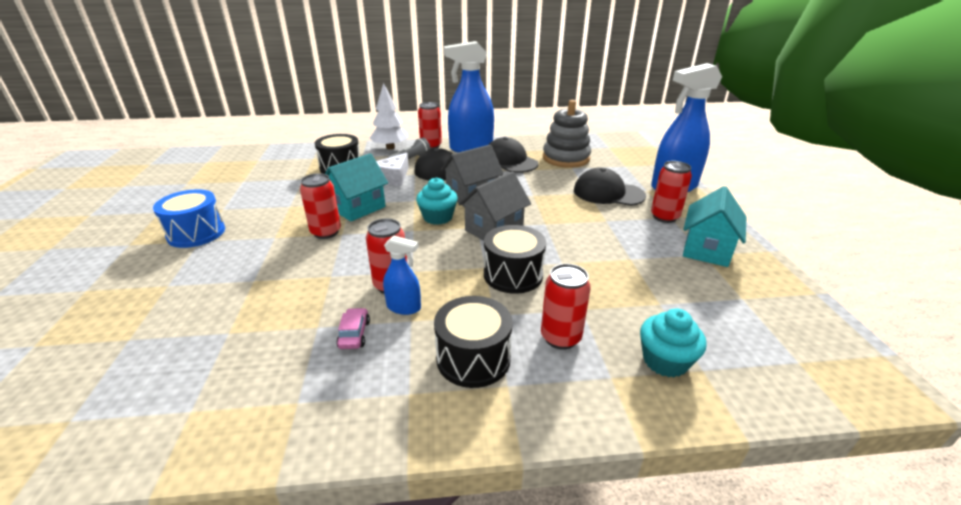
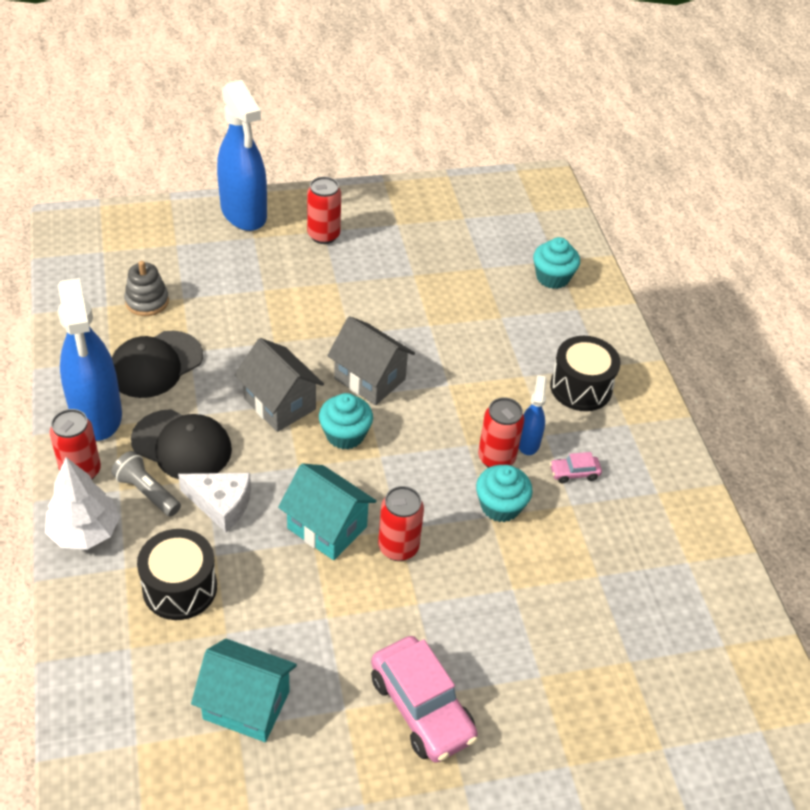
camera: 100 degrees left, 15 degrees up
(196, 233) = (421, 708): blue drum -> pink car
(338, 282) = (500, 506): none -> turquoise cupcake
(513, 275) = (458, 362): black drum -> none
(560, 337) = (542, 333): red can -> none
(566, 158) = (147, 301): grey stacking toy -> grey stacking toy, size x0.59
(608, 193) = (264, 272): black cap -> none
(706, 250) = (389, 220): turquoise house -> turquoise house (246, 705)

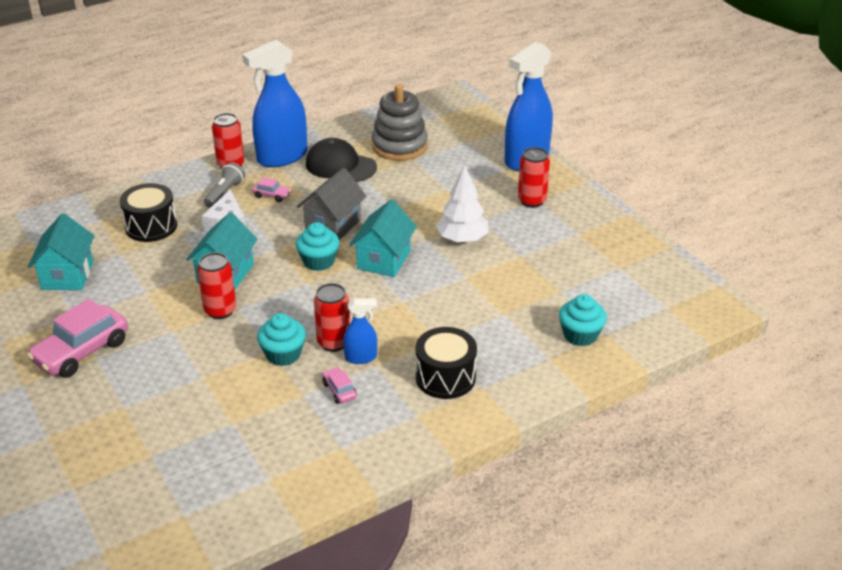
camera: 75 degrees right, 10 degrees down
(85, 532) = (182, 180): white tree -> white tree (462, 239)
(147, 301) = (399, 146): grey stacking toy -> grey stacking toy, size x1.69
(182, 445) = (272, 195): black cap -> pink car
(369, 379) = (384, 260): grey house -> turquoise house

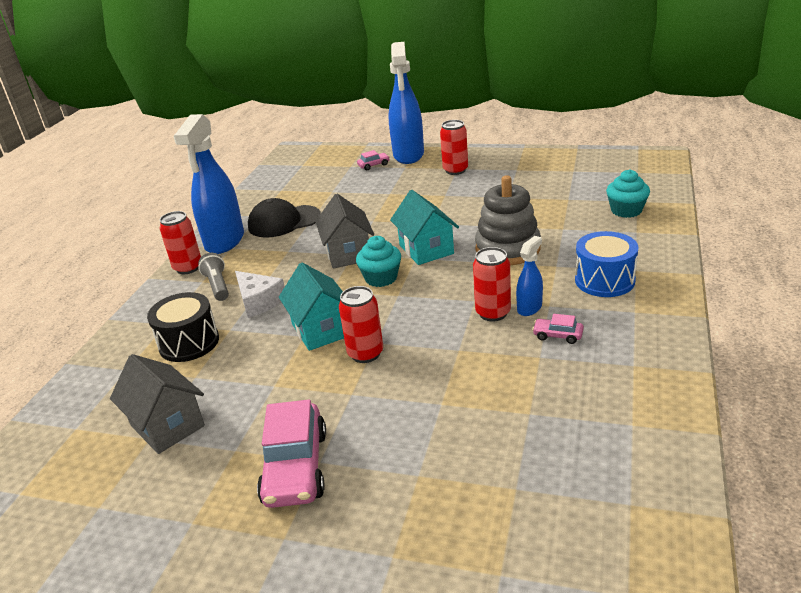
camera: 40 degrees left, 5 degrees down
(67, 275) = (167, 426): turquoise house -> grey house
(272, 195) = (262, 265): pink car -> pink car (374, 165)
(283, 354) = (473, 344): turquoise cupcake -> none
(399, 146) = (307, 190): grey stacking toy -> grey stacking toy (507, 249)
(445, 377) = (604, 280): black drum -> blue drum
(462, 239) = (455, 210): white tree -> none

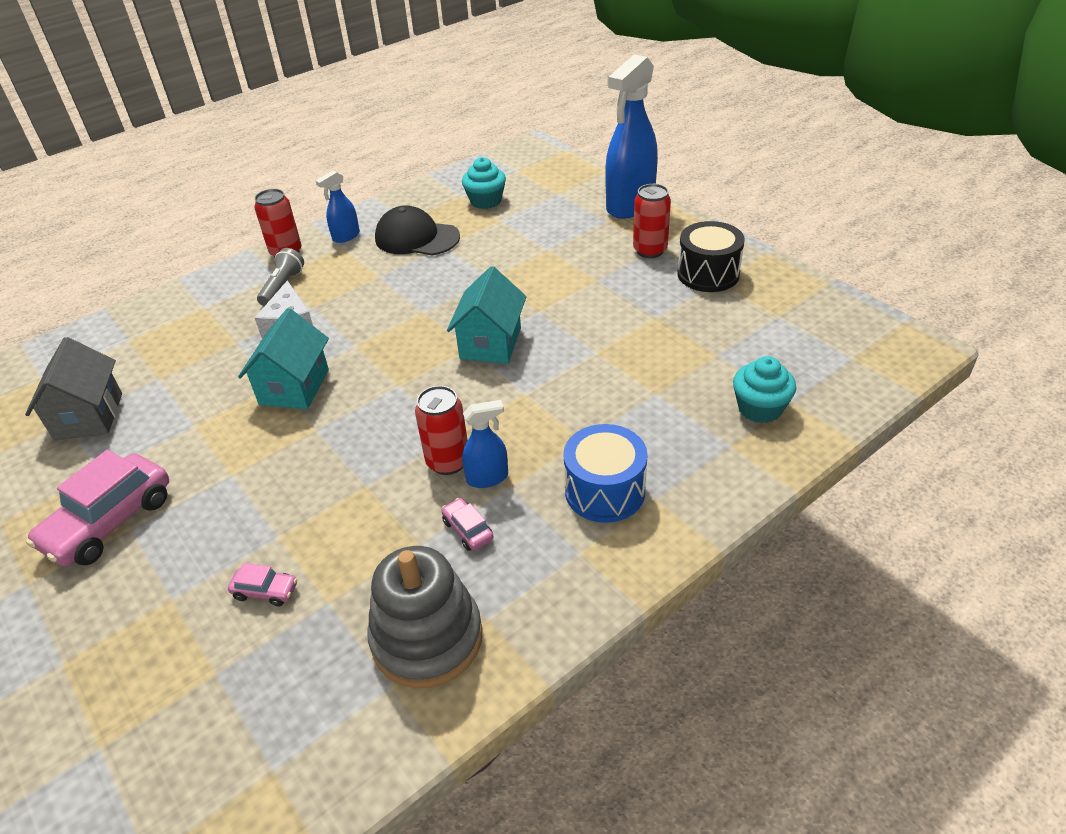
camera: 35 degrees right, 10 degrees up
(189, 343) = (195, 338): black drum -> black drum (708, 274)
(224, 241) = (346, 236): blue spray bottle -> blue spray bottle, size x0.47
(348, 253) = (420, 308): grey house -> none
(365, 353) = (293, 437): red can -> none
(374, 165) = (579, 203): pink car -> pink car (265, 591)
(381, 278) = (410, 356): turquoise cupcake -> turquoise cupcake (485, 201)
(507, 249) = (565, 388): grey stacking toy -> grey stacking toy (427, 638)

